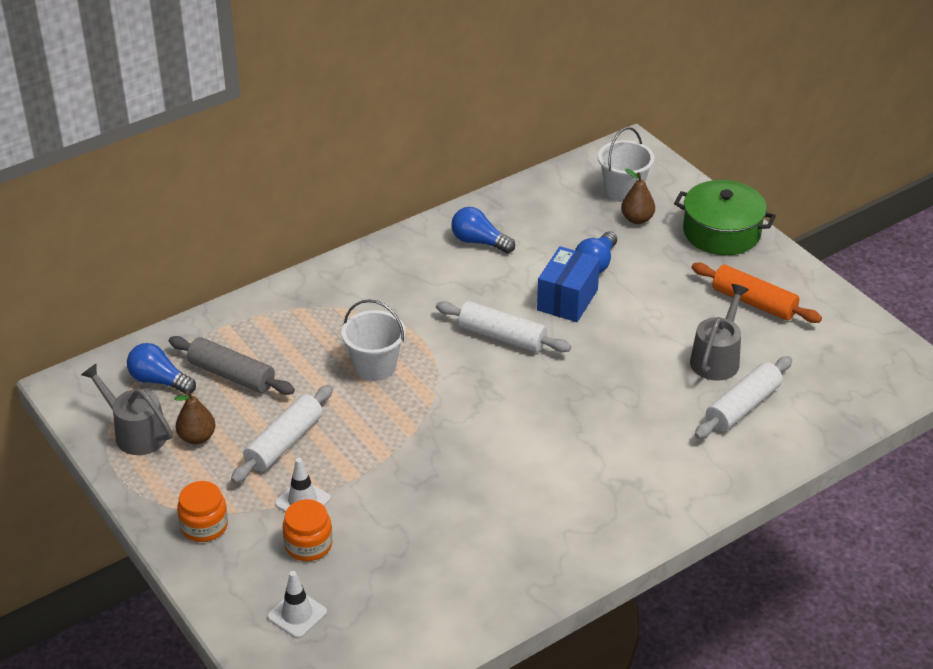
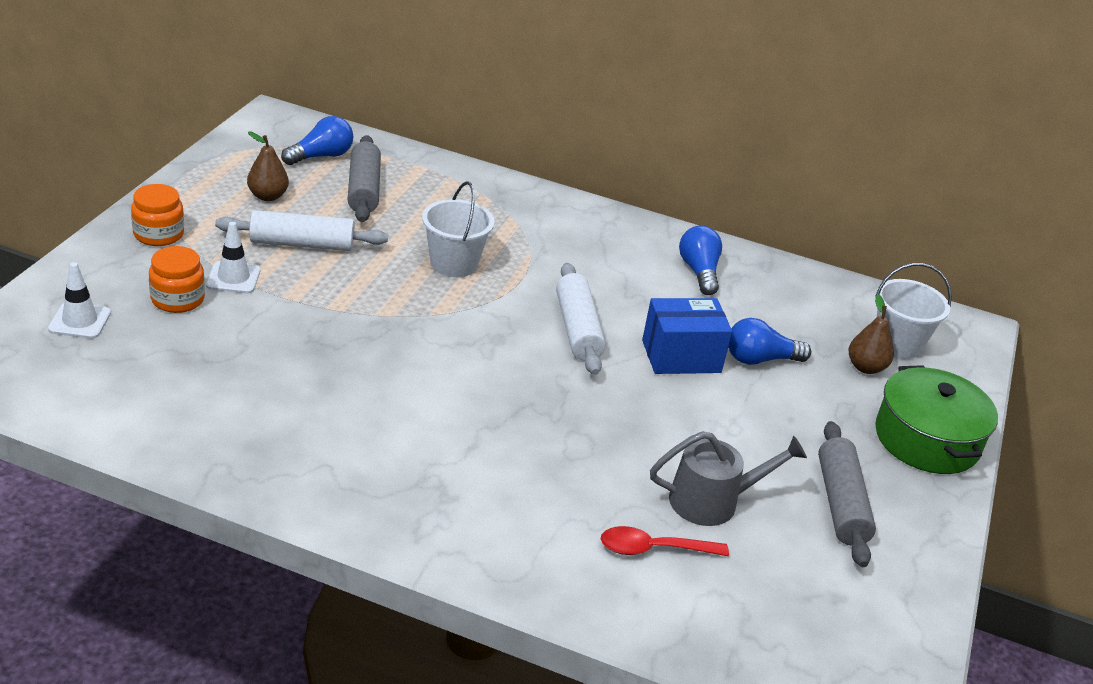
camera: 50 degrees right, 5 degrees down
(136, 433) = (246, 165): grey watering can -> none
(159, 381) = (321, 156): blue light bulb -> blue light bulb turned 60 degrees clockwise
(742, 406) = (653, 549): white rolling pin -> red spoon
(754, 302) = (841, 503): orange rolling pin -> grey rolling pin

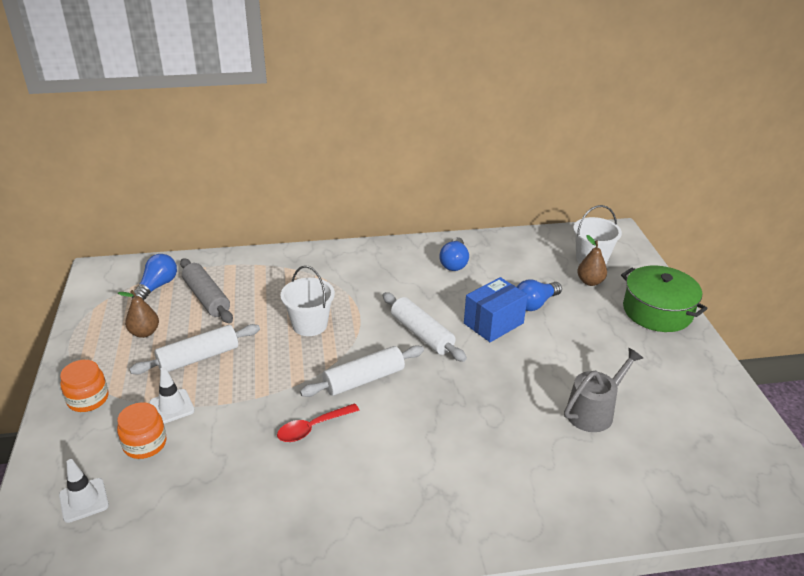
camera: 25 degrees left, 0 degrees up
(462, 344) = (364, 379): none -> white rolling pin
(653, 549) = (593, 462): red spoon -> red spoon (312, 428)
(699, 272) = (454, 263): blue light bulb -> blue light bulb turned 135 degrees counterclockwise
(841, 503) = (655, 375): grey rolling pin -> none

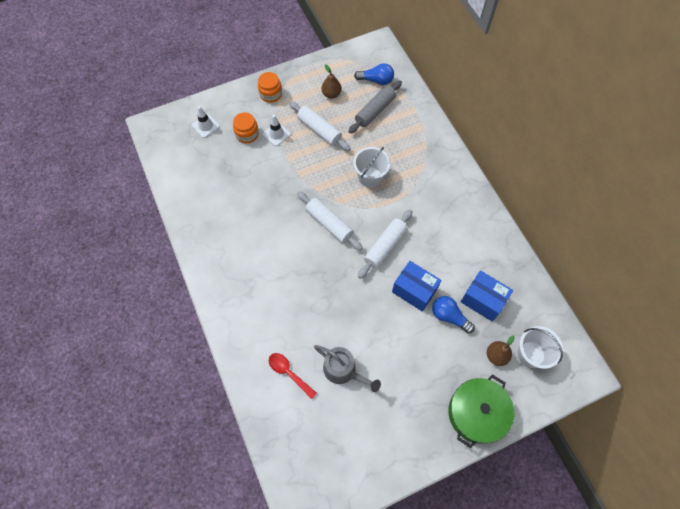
camera: 75 degrees right, 30 degrees up
(312, 428) = (281, 209): red spoon -> red spoon (289, 373)
(454, 263) = (479, 249): blue light bulb -> none
(520, 275) = (482, 300): none -> blue box

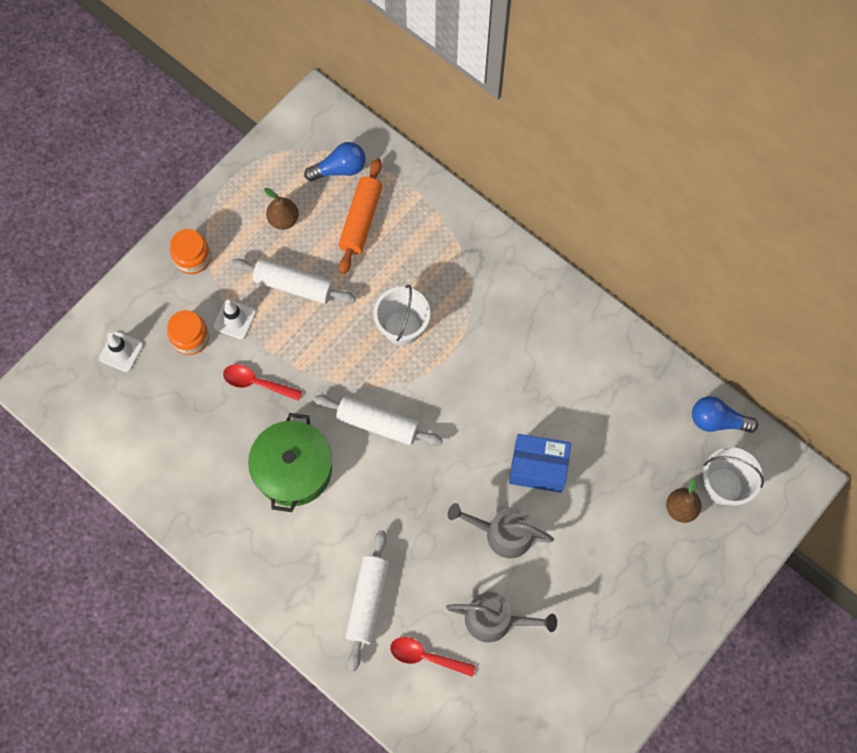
camera: 25 degrees left, 5 degrees up
(271, 172) = (257, 383): none -> red spoon
(373, 320) = (502, 534): none -> grey watering can
(375, 111) = (361, 220): grey rolling pin -> orange rolling pin
(385, 246) = (470, 422): white rolling pin -> white rolling pin (367, 601)
(449, 316) = (599, 483): blue light bulb -> blue light bulb (717, 421)
(476, 413) = (687, 595): green pot -> green pot (293, 469)
(482, 300) = (632, 441): blue box -> none

